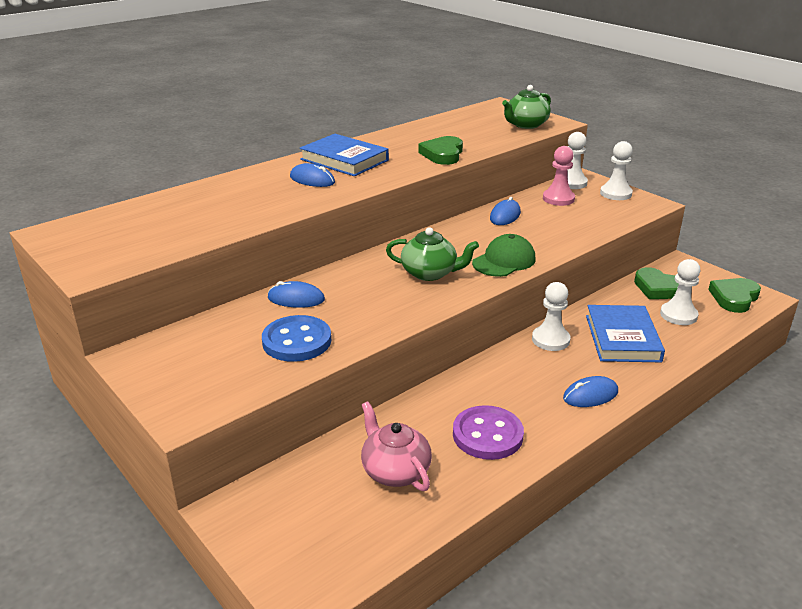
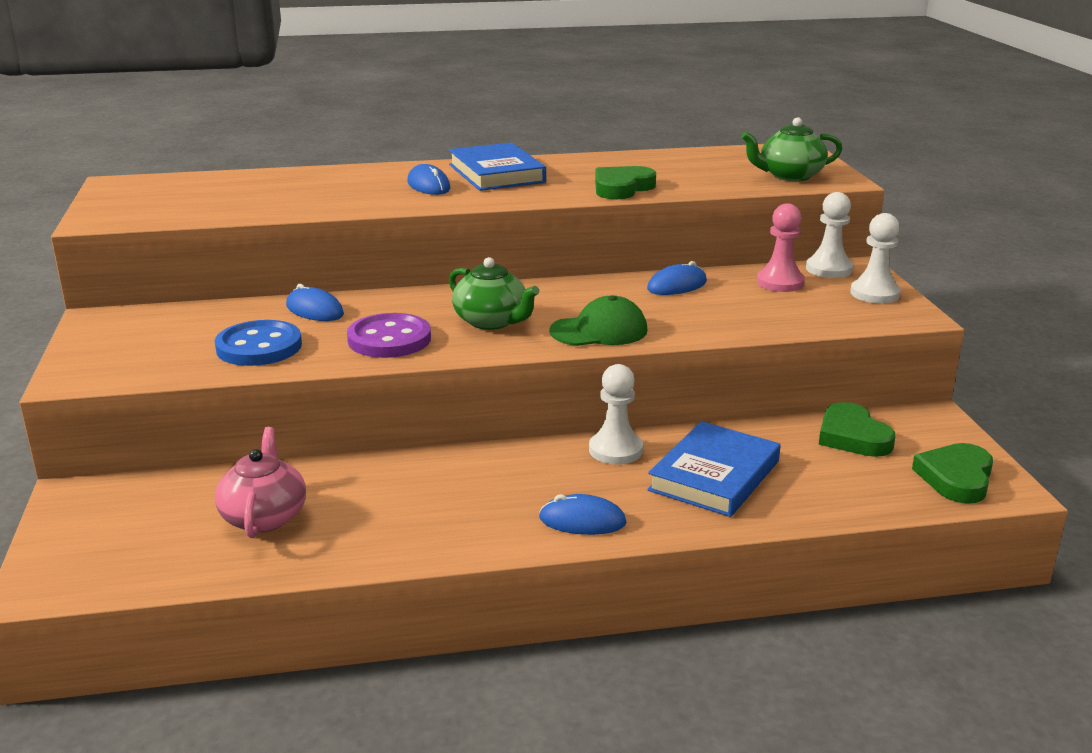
camera: 30 degrees right, 5 degrees down
(487, 435) = (405, 518): purple button -> purple button (389, 339)
(678, 315) = (835, 474): white pawn -> none
(734, 298) = (956, 478): green heart -> green heart turned 45 degrees counterclockwise

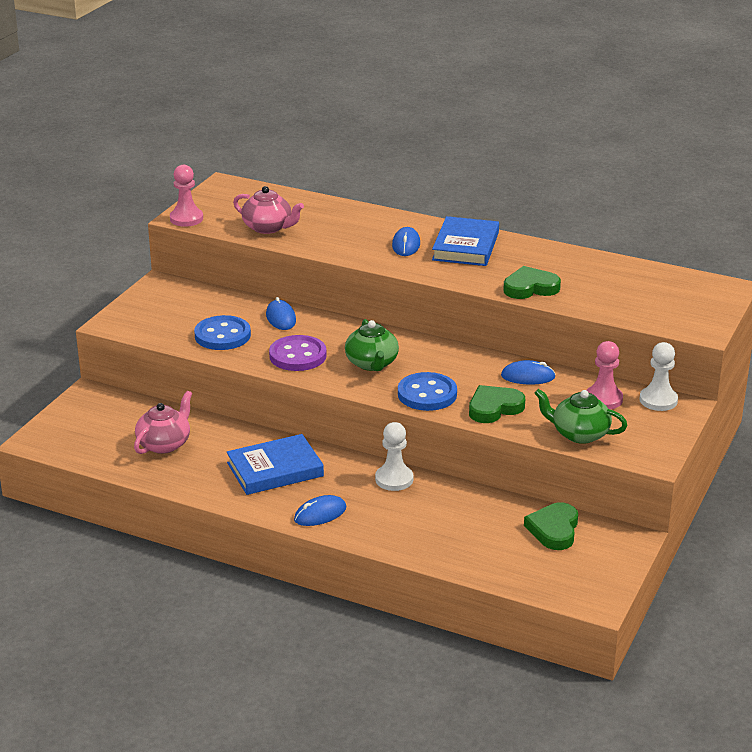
camera: 35 degrees right, 5 degrees up
(105, 220) = (186, 219): none -> pink pawn
(234, 206) = (268, 228): none -> pink teapot
(582, 521) = (320, 514): blue mouse -> blue mouse turned 75 degrees counterclockwise
(599, 331) = (427, 394): green cap -> blue button
(714, 476) = (430, 519): blue book -> blue book (275, 470)
(789, 176) = (672, 314): green teapot -> green teapot (579, 434)
(874, 294) = (656, 432): white pawn -> none
(956, 478) = (577, 582): green heart -> green heart (494, 408)

